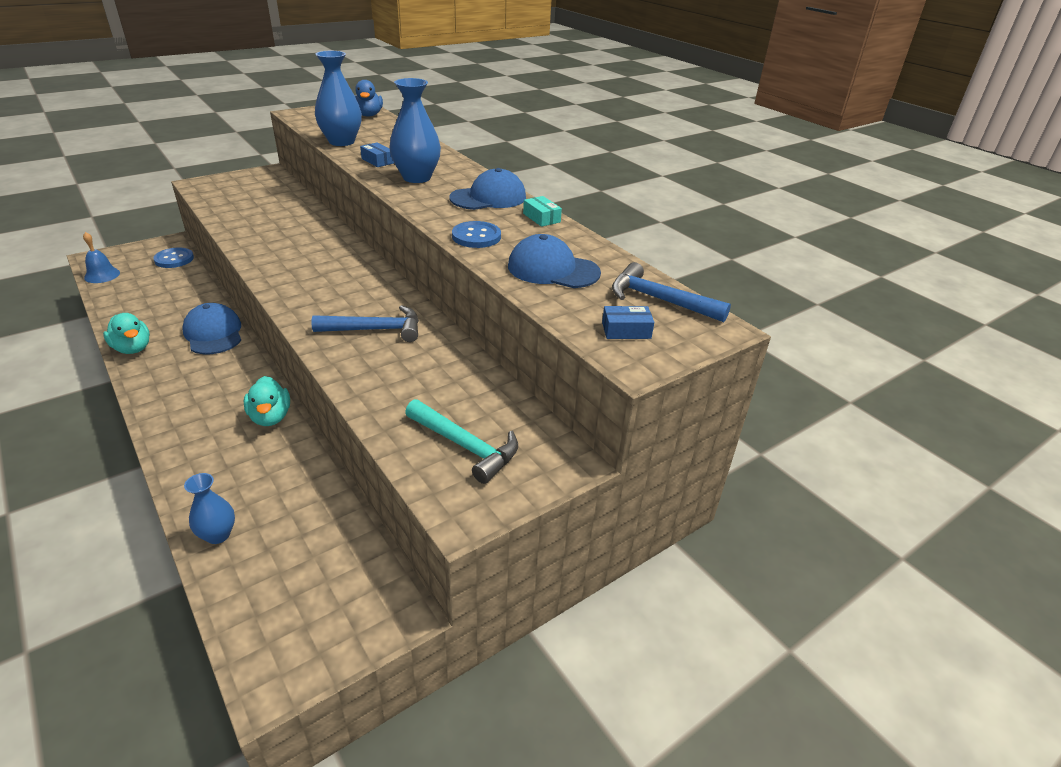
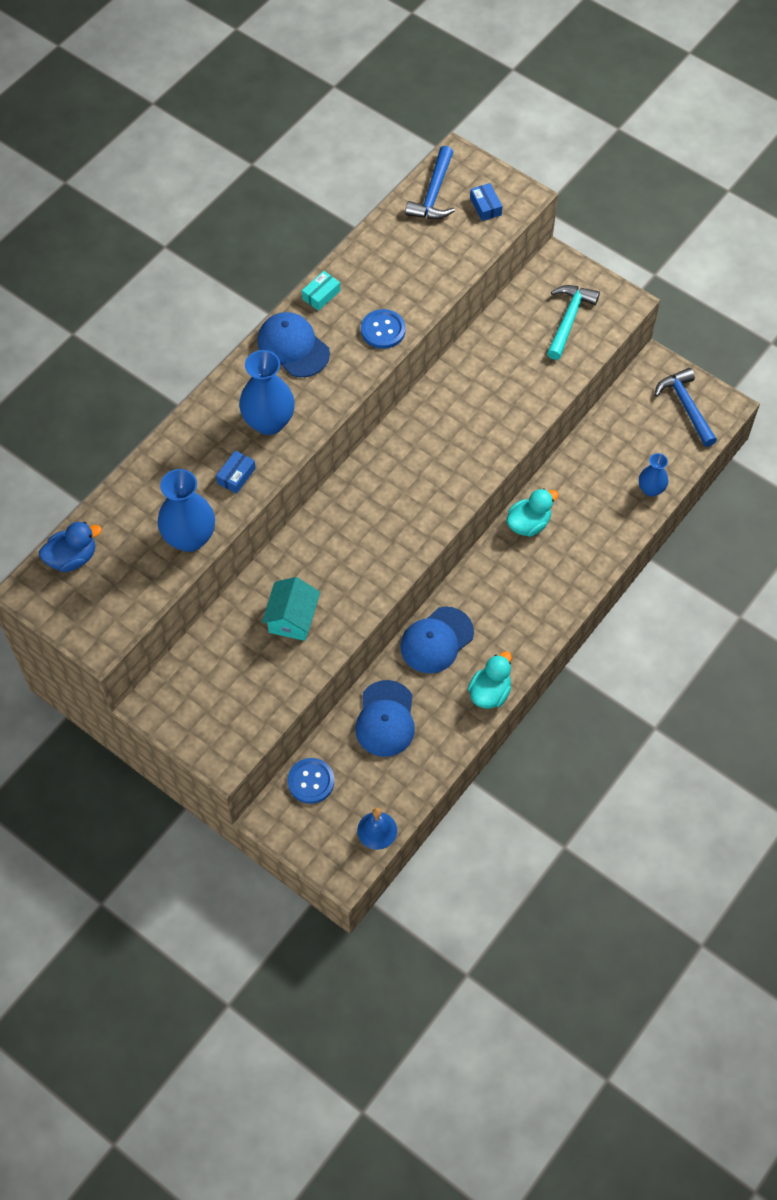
camera: 105 degrees left, 25 degrees up
(270, 220) = (292, 618): none -> turquoise house
(375, 330) = (460, 425): blue hammer -> blue hammer (686, 407)
(553, 269) = (417, 265): blue cap -> blue cap (385, 719)

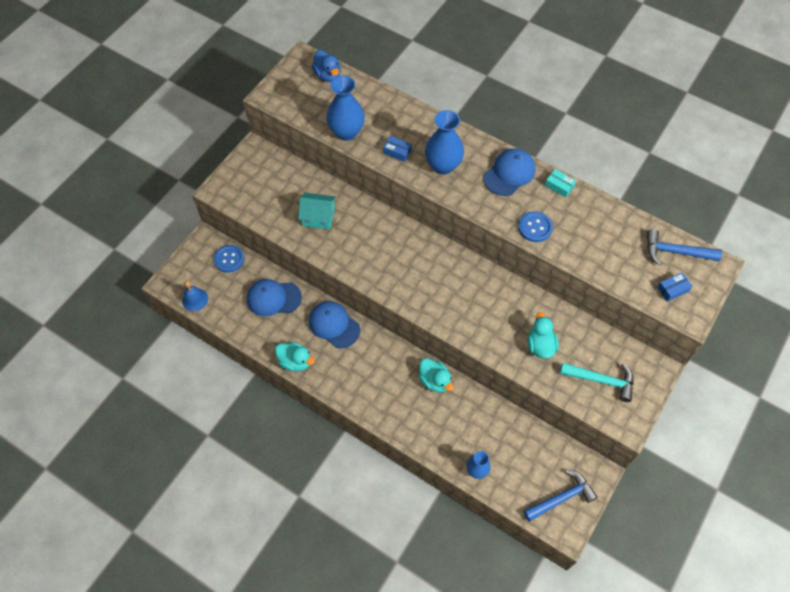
camera: 85 degrees right, 0 degrees up
(518, 375) = (540, 345): none -> turquoise duck

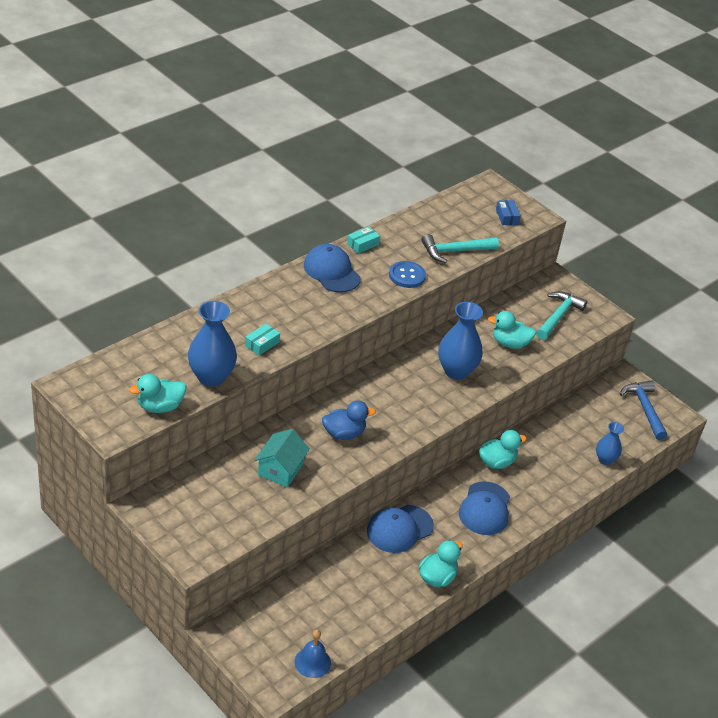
camera: 80 degrees left, 20 degrees down
(229, 259) = (263, 611): blue button -> none
(273, 298) = (341, 578): blue cap -> blue cap (485, 509)
(303, 113) = (160, 407): none -> turquoise duck
(328, 75) = (109, 370): blue duck -> blue duck (344, 433)
(397, 152) = (262, 344): blue box -> turquoise box
(443, 165) = (298, 315): blue vase -> blue vase (456, 371)
(592, 257) = (455, 251): none -> turquoise hammer
(675, 252) = (467, 201): blue hammer -> none

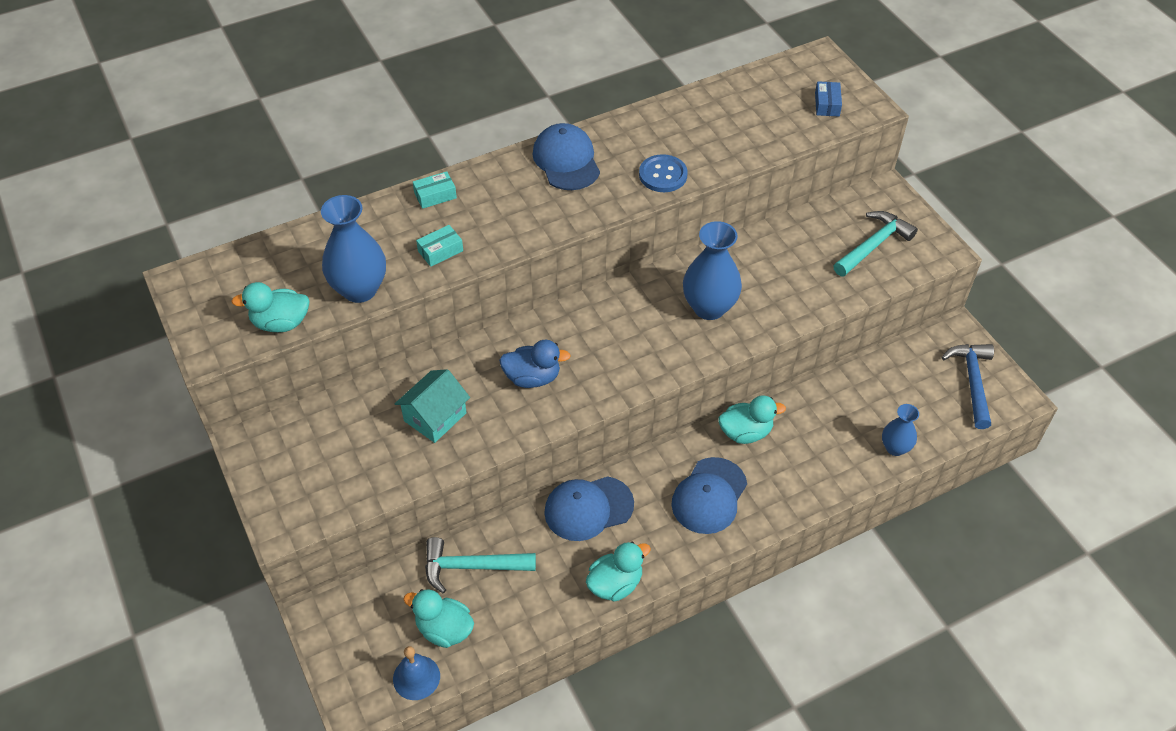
camera: 20 degrees right, 10 degrees up
(363, 244) = (620, 127): turquoise box -> turquoise box (435, 195)
(455, 251) = (739, 147): turquoise hammer -> turquoise hammer (472, 567)
(510, 343) = (794, 277): turquoise duck -> turquoise duck (444, 629)

